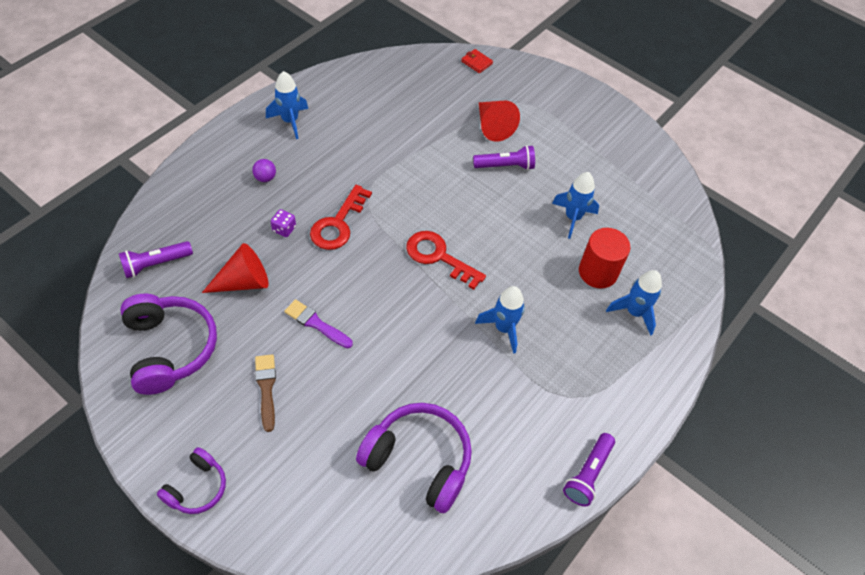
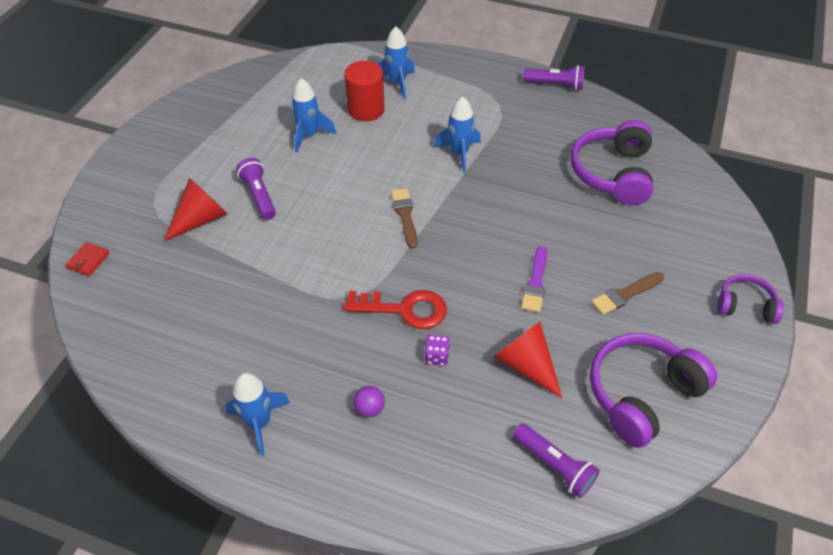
camera: 105 degrees left, 5 degrees down
(438, 257) = (405, 215): red key -> brown brush

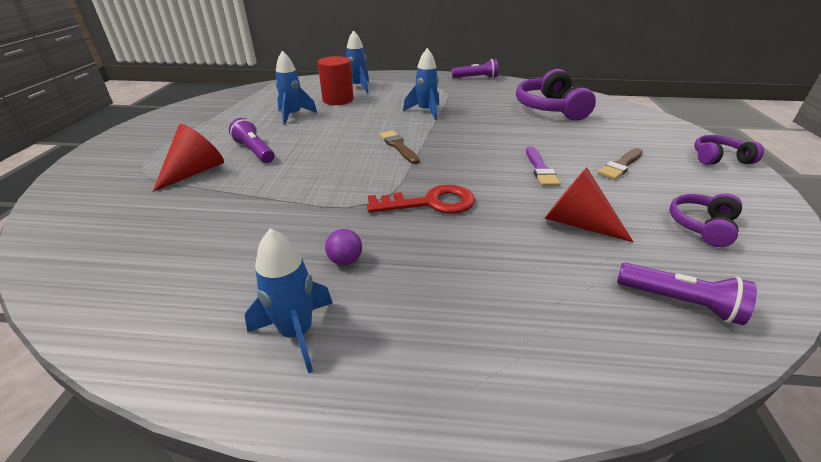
camera: 15 degrees left, 15 degrees down
(88, 261) = (56, 217): red wallet -> none
(370, 408) = (435, 290): purple ball -> purple ball (345, 260)
(437, 356) = (484, 232): purple dice -> none
(641, 394) = (702, 226): purple headphones -> purple headphones, size x0.56

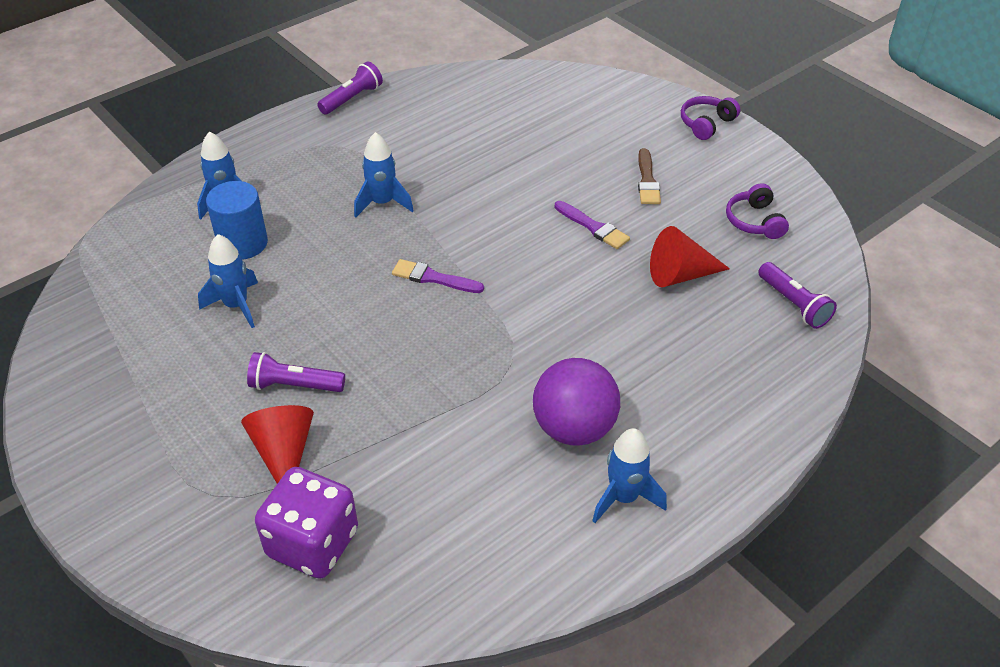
camera: 45 degrees left, 10 degrees up
(121, 214) = (312, 543): none -> purple dice
(338, 100) = (243, 243): red cylinder -> blue cylinder
(345, 260) = (574, 428): purple ball -> purple ball, size x2.42
(398, 146) = (434, 278): brown brush -> purple brush
(430, 203) = (558, 329): red key -> none
(550, 108) = (503, 120): purple headphones -> none
(679, 302) = (793, 304): purple flashlight -> purple flashlight turned 75 degrees clockwise

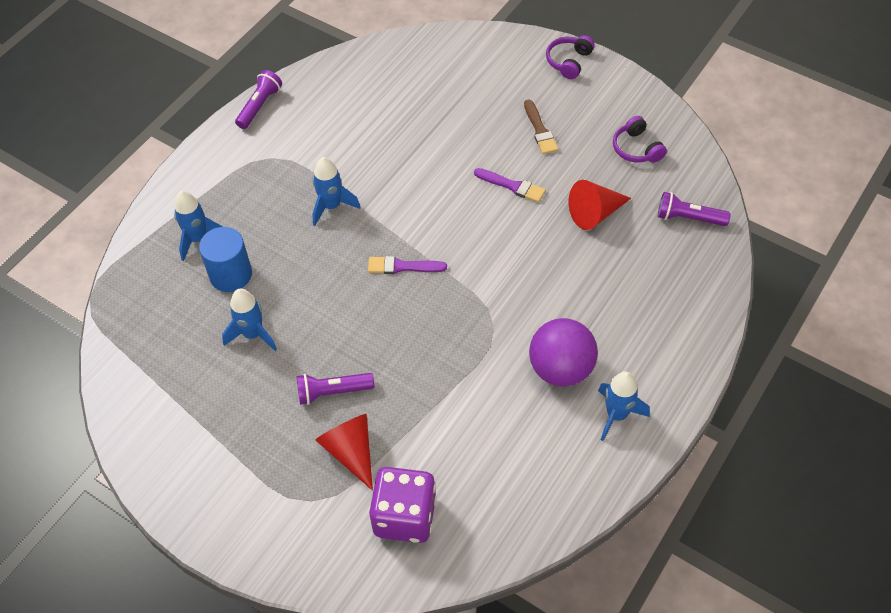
camera: 15 degrees left, 10 degrees up
(793, 304) = (688, 218): purple flashlight -> purple flashlight turned 150 degrees clockwise

